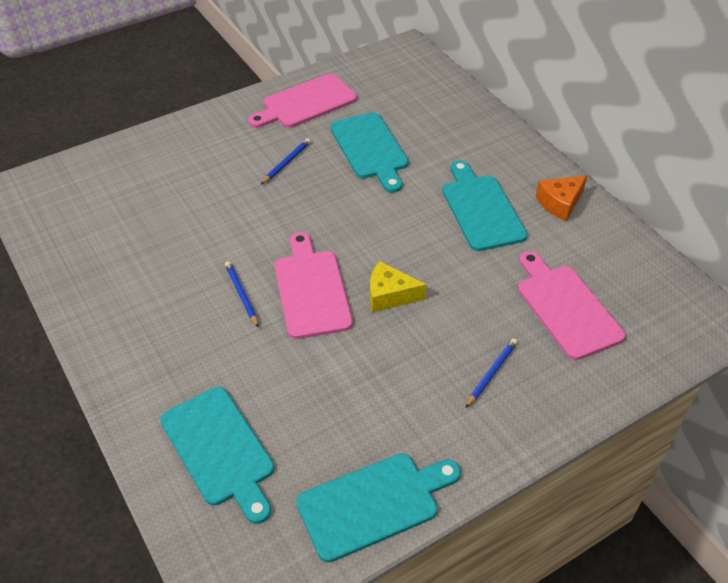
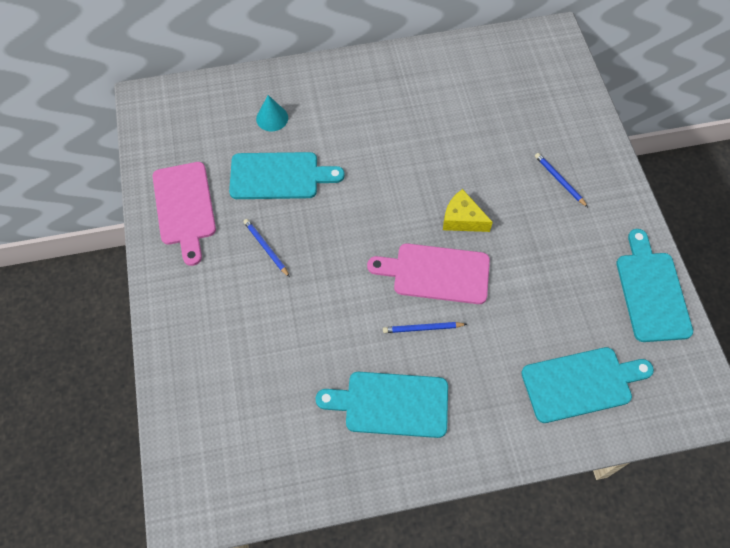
camera: 70 degrees left, 15 degrees up
(389, 295) = (462, 219): yellow cheese -> yellow cheese turned 90 degrees clockwise
(434, 126) = (272, 118): none -> turquoise cone
(481, 209) = (391, 124): turquoise cutting board -> turquoise cutting board (391, 404)
(560, 203) = (406, 71): orange cheese -> none
(566, 308) = (513, 112): pink cutting board -> none

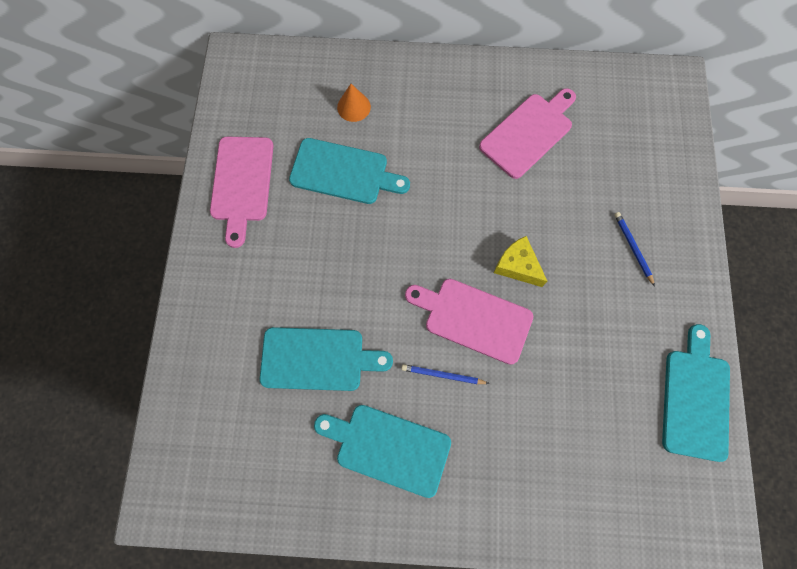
camera: 15 degrees right, 10 degrees up
(266, 248) = (310, 247): blue pencil -> none
(272, 118) = (353, 107): turquoise cone -> orange cone
(438, 106) = (528, 133): none -> pink cutting board
(581, 383) = (589, 480): turquoise cutting board -> turquoise cutting board (317, 359)

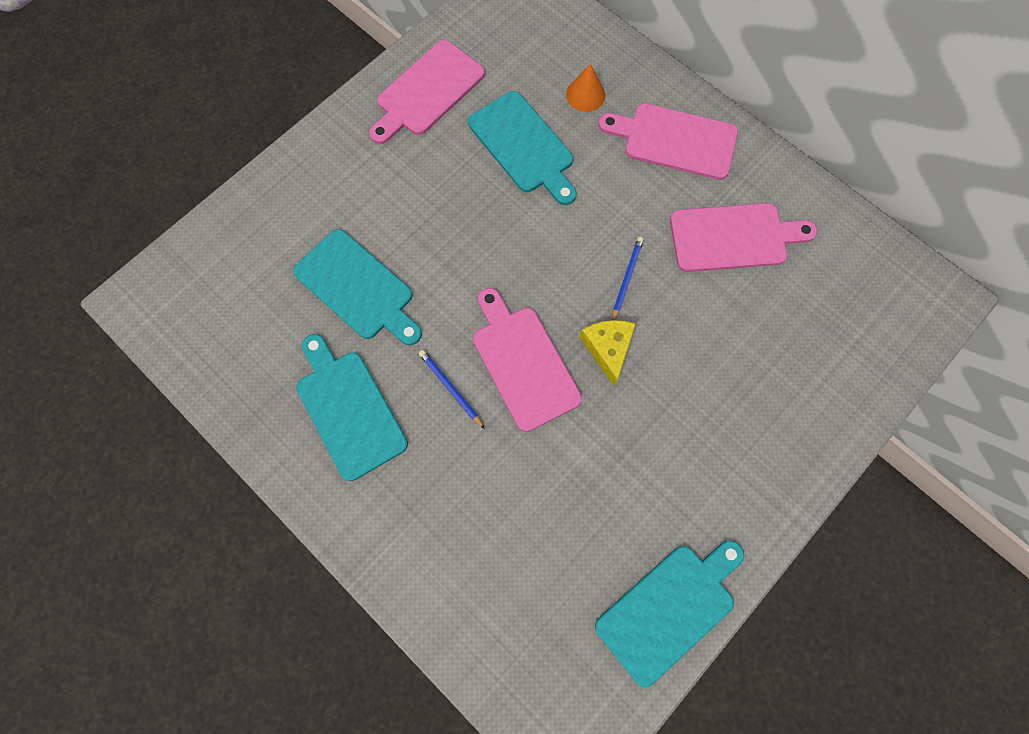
camera: 40 degrees right, 0 degrees up
(438, 96) = (675, 141): none -> pink cutting board
(633, 248) = (739, 422): blue pencil -> blue pencil (626, 279)

